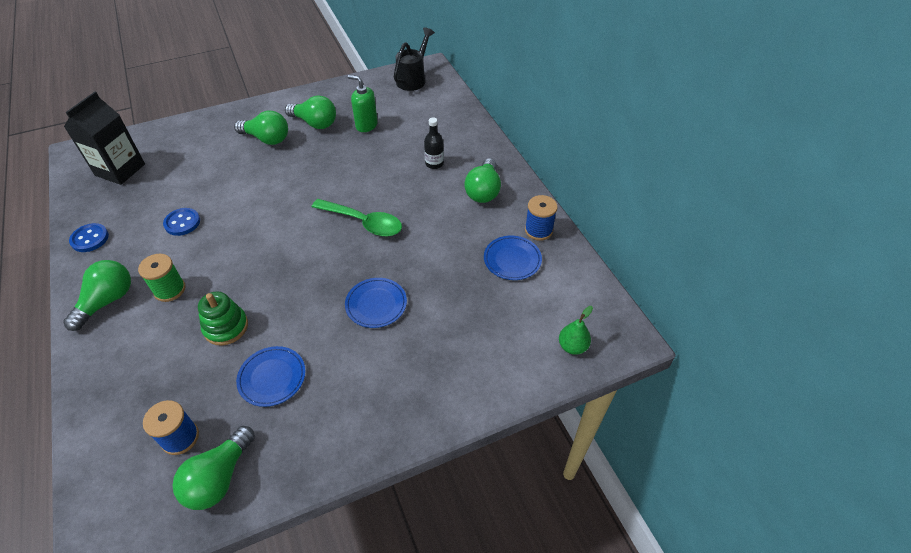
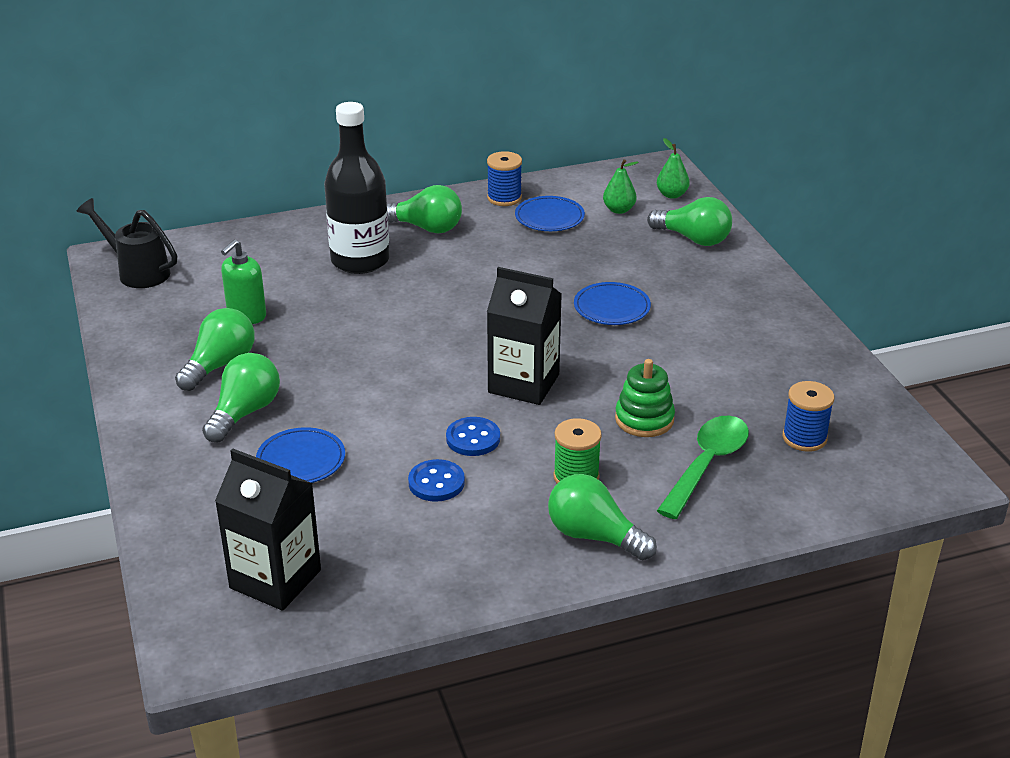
camera: 85 degrees left, 15 degrees down
(90, 239) = (456, 582): blue button -> blue button (473, 438)
(219, 478) = (847, 405): green light bulb -> green light bulb (693, 239)
(272, 378) = (719, 378): blue plate -> blue plate (301, 460)
(279, 257) = (523, 383): none -> black carton
(363, 222) = (468, 317): green spoon -> green spoon (707, 464)
(434, 163) = (360, 260): black bottle -> black bottle, size x2.17
(535, 306) = (619, 210): none -> green pear

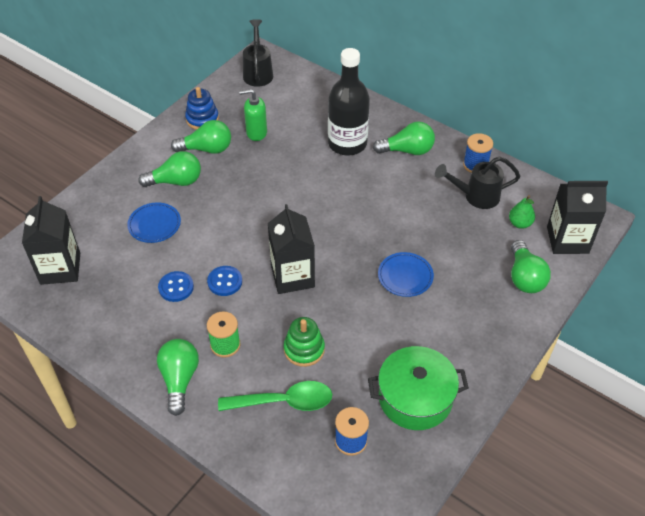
camera: 55 degrees right, 15 degrees up
(157, 347) = (202, 119): none -> blue stacking toy
(426, 228) = (407, 150): green light bulb -> green light bulb turned 75 degrees counterclockwise
(549, 217) = (475, 196): blue plate -> black watering can
(672, 195) = (567, 240): green pear -> black carton
(785, 371) = (415, 398): none -> green pot

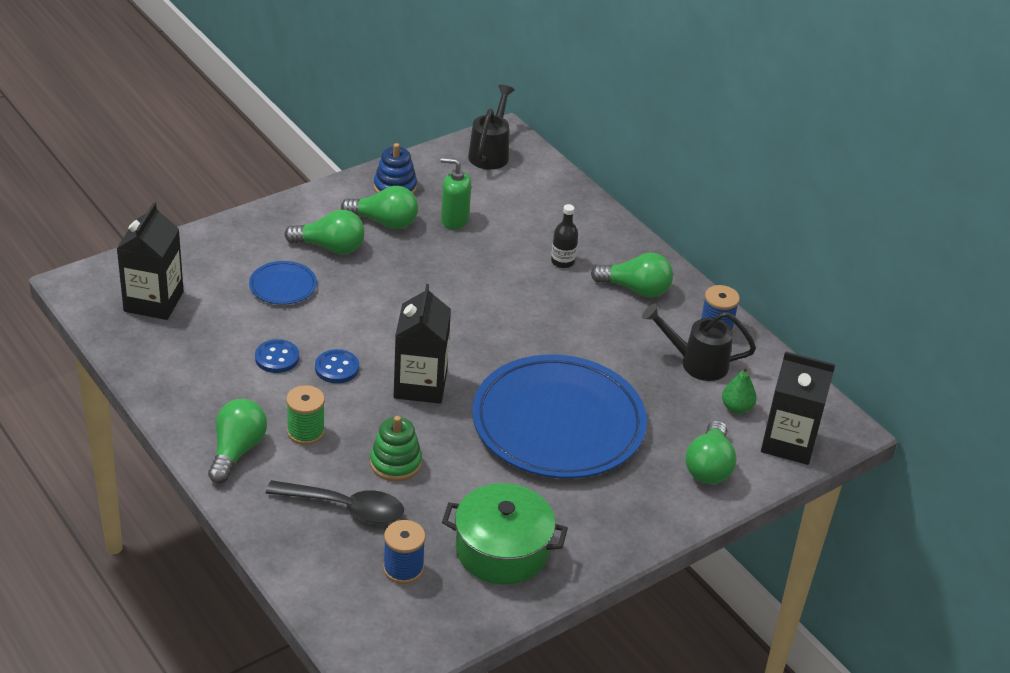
camera: 15 degrees right, 10 degrees down
(284, 401) = (345, 507): green spoon -> black spoon
(347, 144) = (562, 262): black bottle -> black bottle, size x0.46
(405, 276) = (558, 423): blue plate -> blue plate, size x2.41

